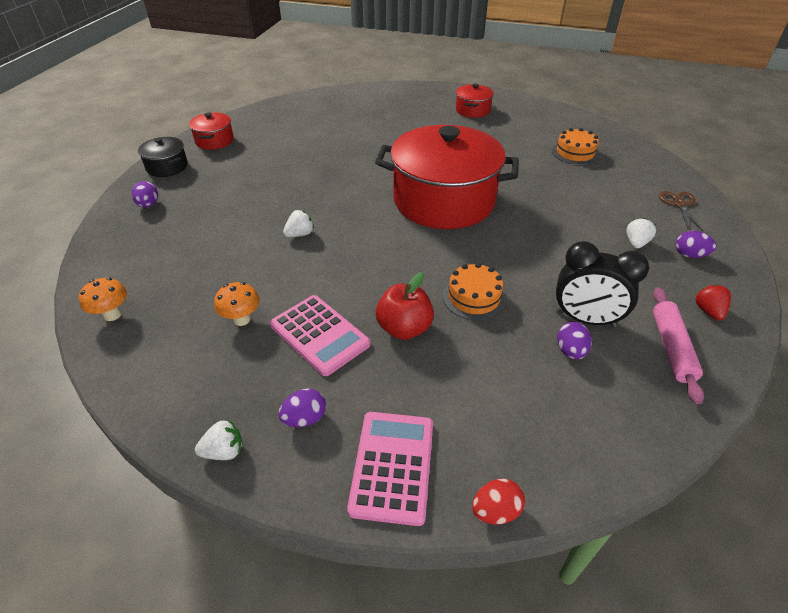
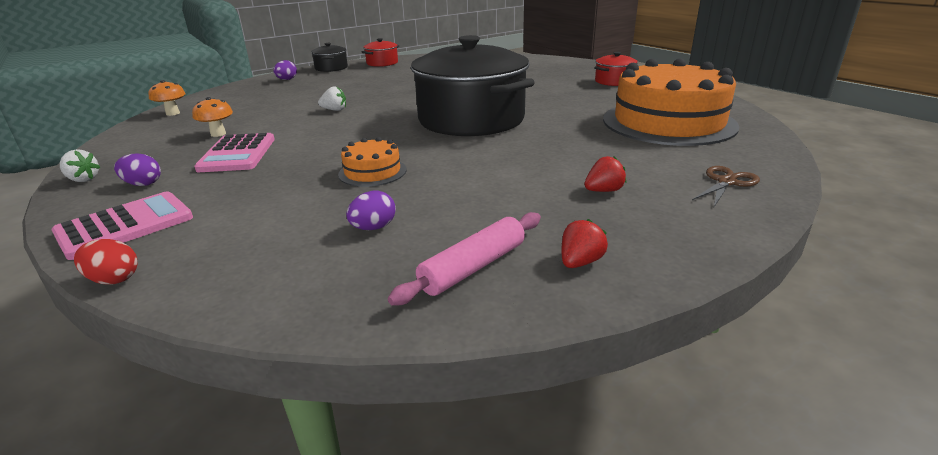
camera: 40 degrees right, 15 degrees down
(404, 328) = (289, 169): red apple -> none
(444, 201) = (471, 120): red pot -> black pot
(575, 153) = (668, 122): orange cake -> orange cake, size x2.27
(585, 319) = (432, 216): black clock -> none
(636, 243) = (603, 191): white strawberry -> red strawberry
(689, 255) = (653, 218): purple egg -> none

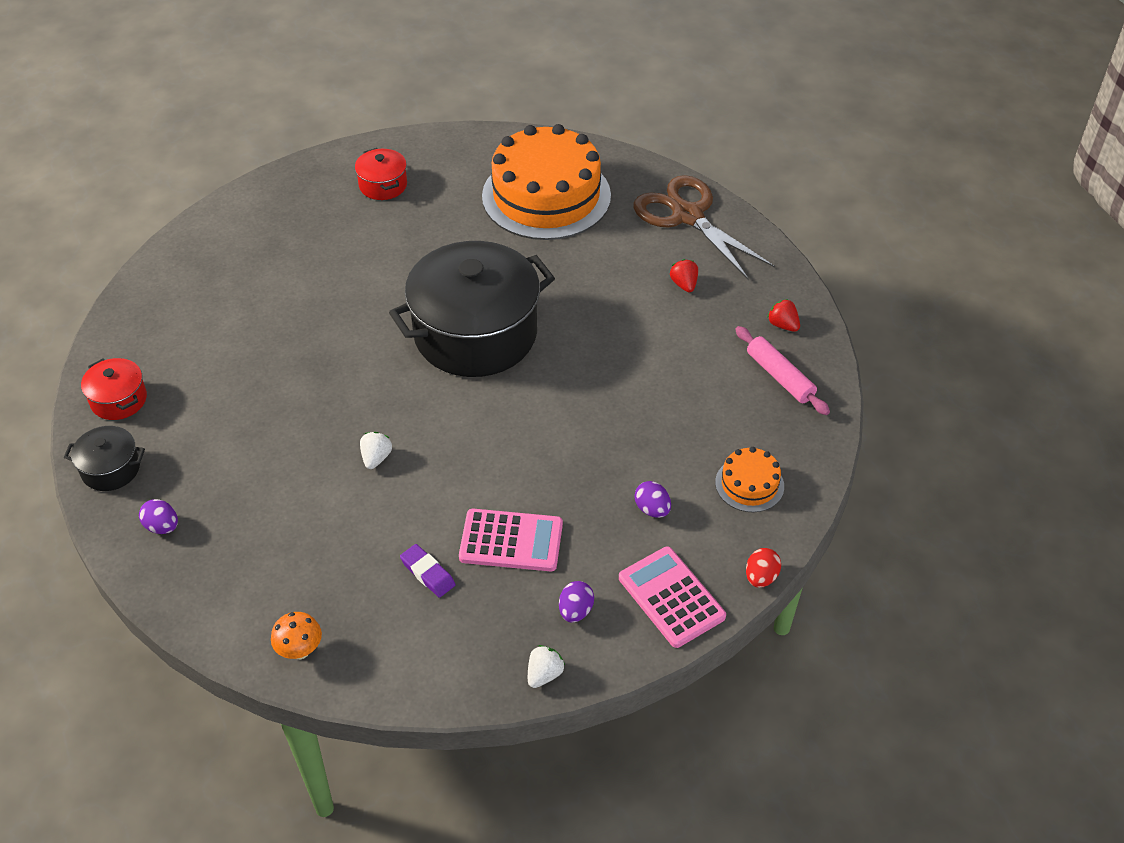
camera: 80 degrees left, 20 degrees up
(218, 134) = (427, 573): orange mushroom -> purple eraser
(372, 172) = (601, 424): orange cake -> orange cake (749, 484)
(373, 228) = (714, 426): purple egg -> purple egg (652, 509)
(726, 182) = (687, 216): brown scissors -> brown scissors, size x2.15

